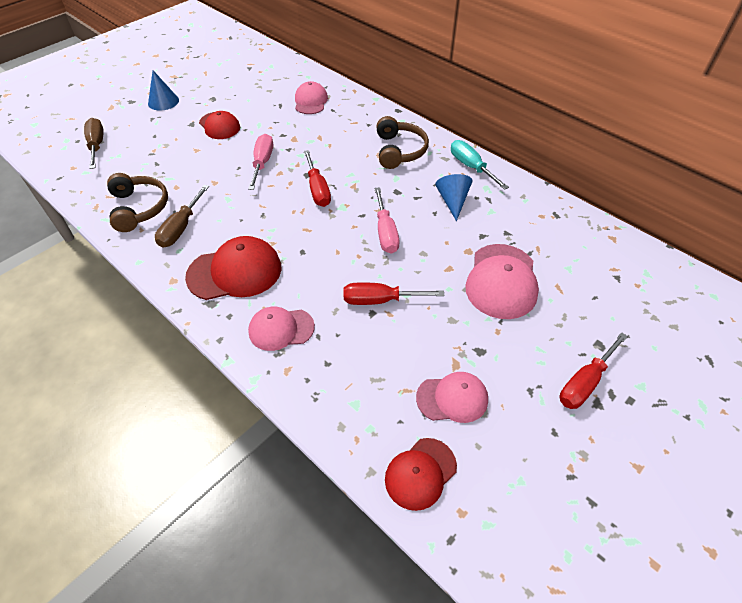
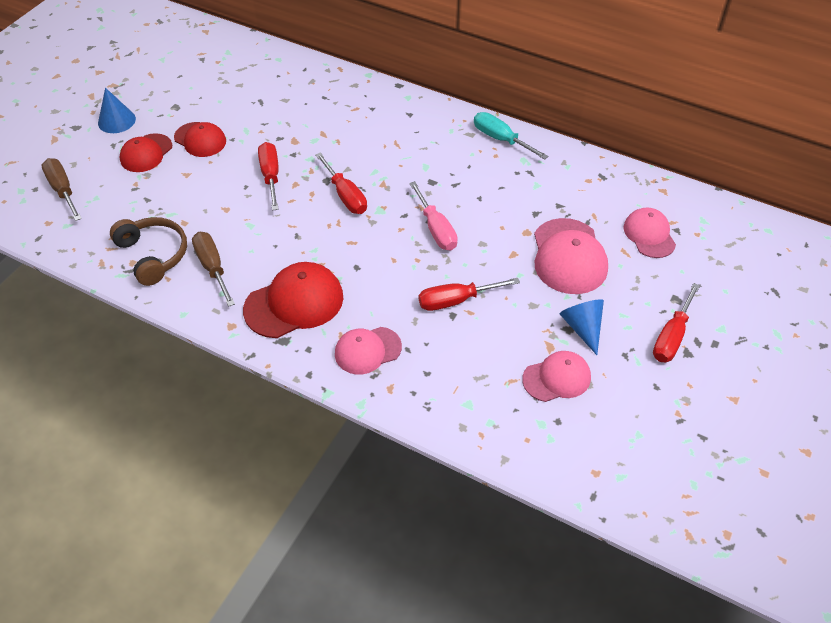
camera: 15 degrees left, 0 degrees up
(181, 228) = (213, 267): brown screwdriver -> brown screwdriver turned 150 degrees clockwise
(262, 163) = (271, 176): pink screwdriver -> red screwdriver
(310, 101) = (294, 91): pink cap -> pink cap (649, 235)
(399, 151) = (418, 134): brown headphones -> none
(420, 473) = (549, 449): red cap -> red cap (146, 153)
(452, 201) = (494, 182): blue cone -> blue cone (582, 328)

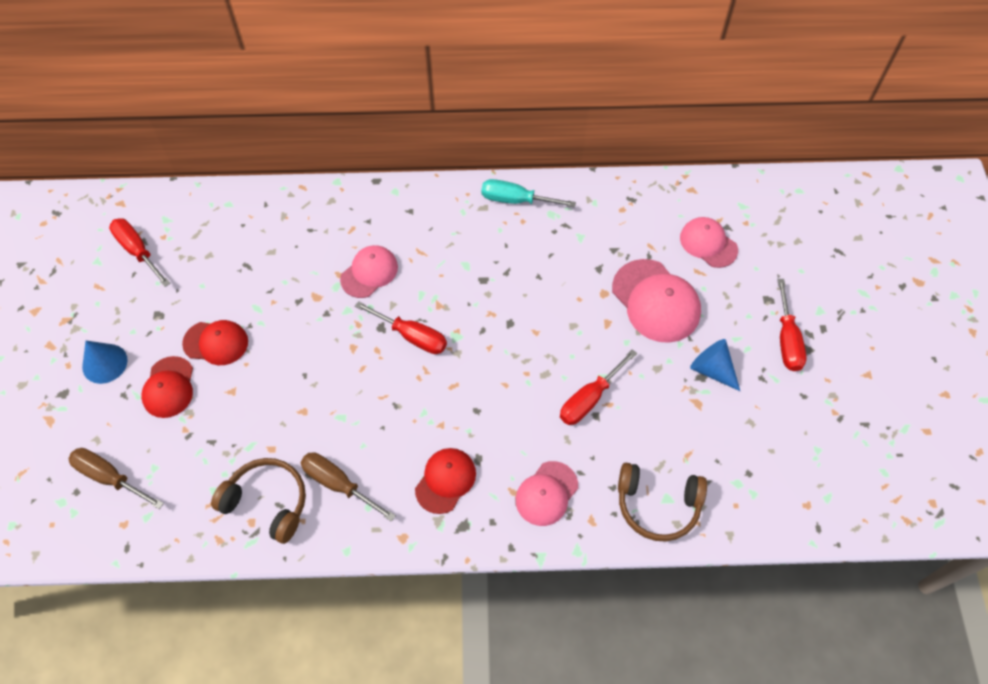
camera: 30 degrees left, 10 degrees up
(271, 176) = (322, 350): red screwdriver -> red screwdriver (138, 251)
(294, 303) = (445, 480): red cap -> red cap, size x0.64
(436, 229) = (522, 331): pink screwdriver -> none
(455, 405) = (657, 505): none -> brown headphones
(557, 378) = (722, 432): pink cap -> pink cap (369, 273)

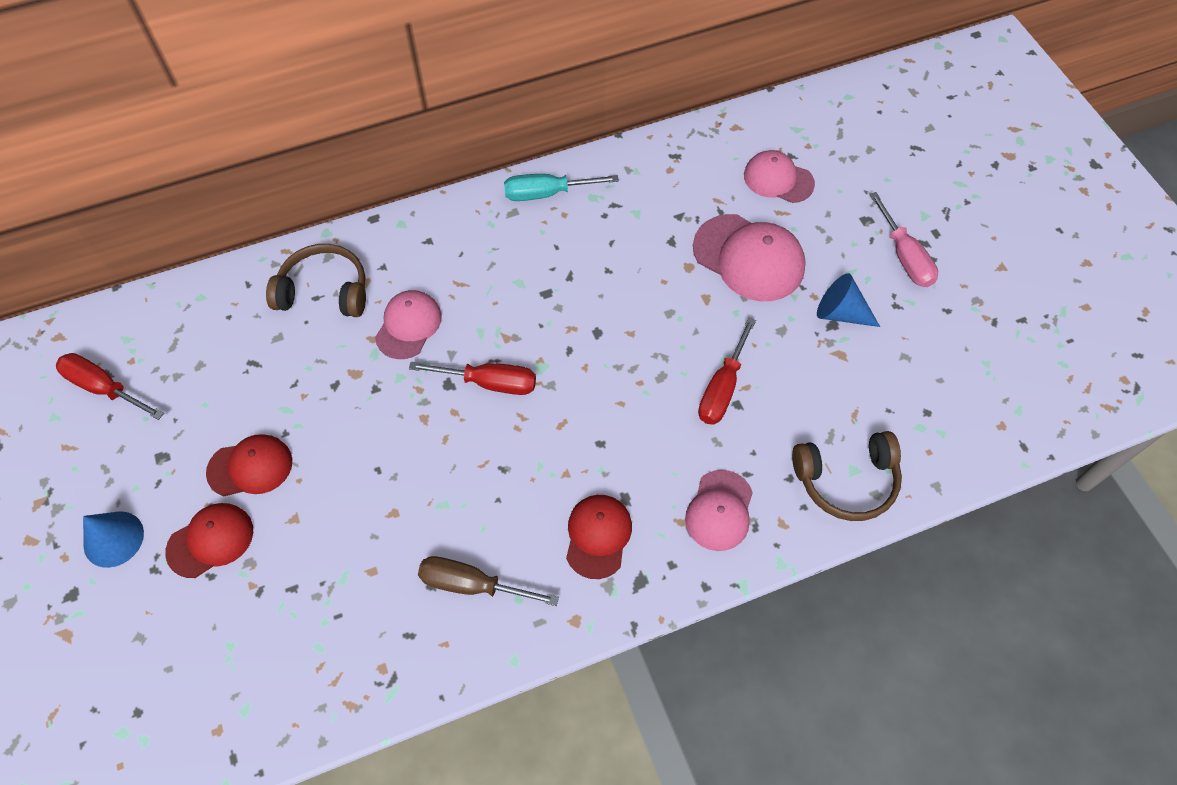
camera: 20 degrees left, 0 degrees up
(110, 477) = (176, 678): brown screwdriver -> none
(169, 387) = (210, 540): red cap -> red cap turned 105 degrees counterclockwise
(267, 502) = (393, 637): brown headphones -> brown headphones (324, 291)
(787, 339) = (904, 256): red screwdriver -> pink screwdriver

